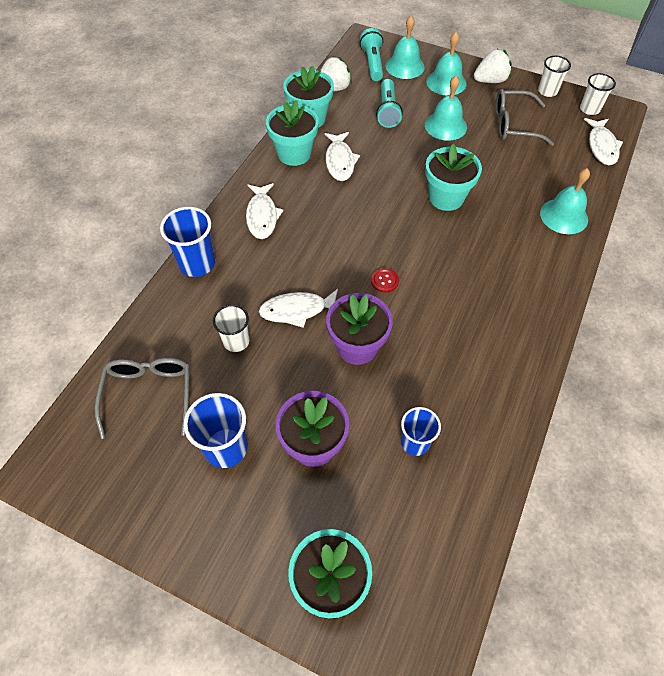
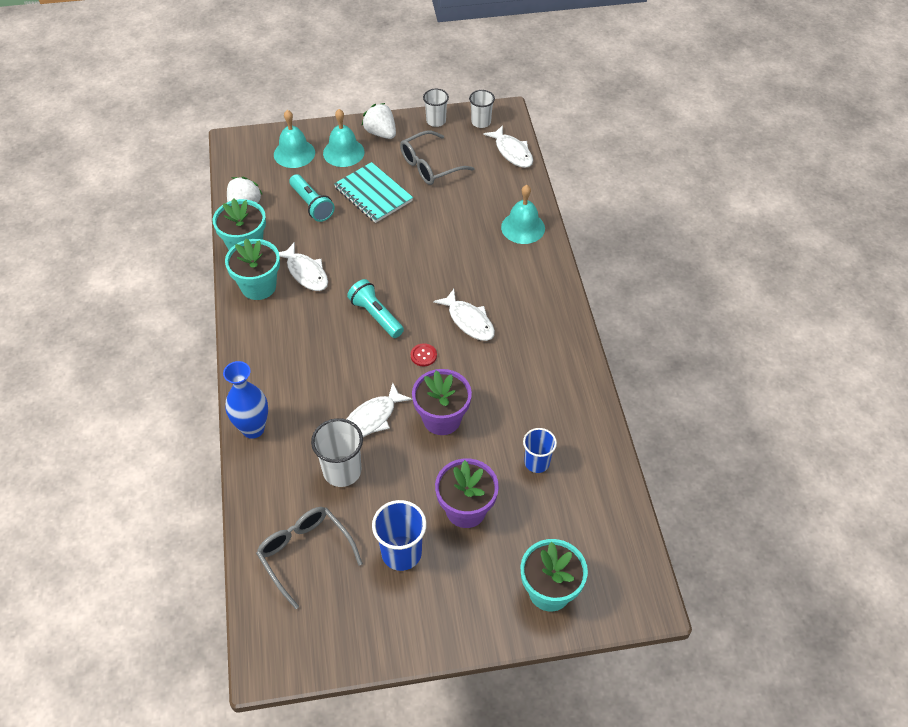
camera: 35 degrees left, 5 degrees down
(197, 263) = (253, 429): blue cup -> blue vase
(236, 341) = (342, 471): white cup -> white cup, size x1.50
(262, 216) = (276, 357): white fish -> white fish (469, 321)
(372, 63) = (262, 164): turquoise flashlight -> turquoise flashlight (376, 315)
(445, 126) = (373, 194): turquoise bell -> turquoise notebook
(446, 197) = (421, 259): turquoise flower pot -> none
(490, 81) = (381, 133): white strawberry -> white strawberry turned 75 degrees counterclockwise

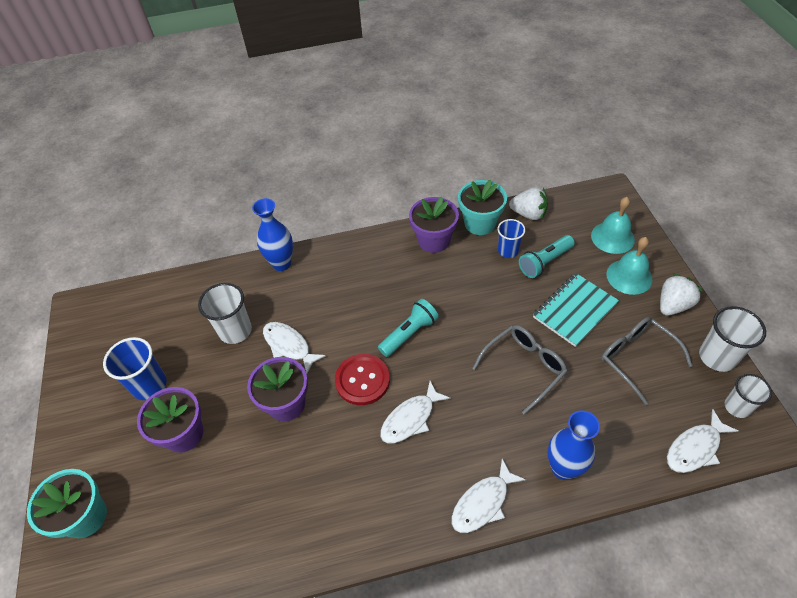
camera: 90 degrees right, 0 degrees up
(258, 286) = (433, 240): turquoise flower pot -> purple flower pot
(305, 553) = (162, 316): grey glasses -> grey glasses (524, 367)
(306, 273) = (455, 271): white fish -> white fish (483, 502)
(423, 355) = (362, 380): red button -> red button, size x2.06
(436, 121) = (717, 357): white cup -> white cup, size x1.50
(523, 227) = (563, 468): turquoise bell -> blue vase
(537, 462) = (229, 499): blue cup -> blue cup (508, 250)

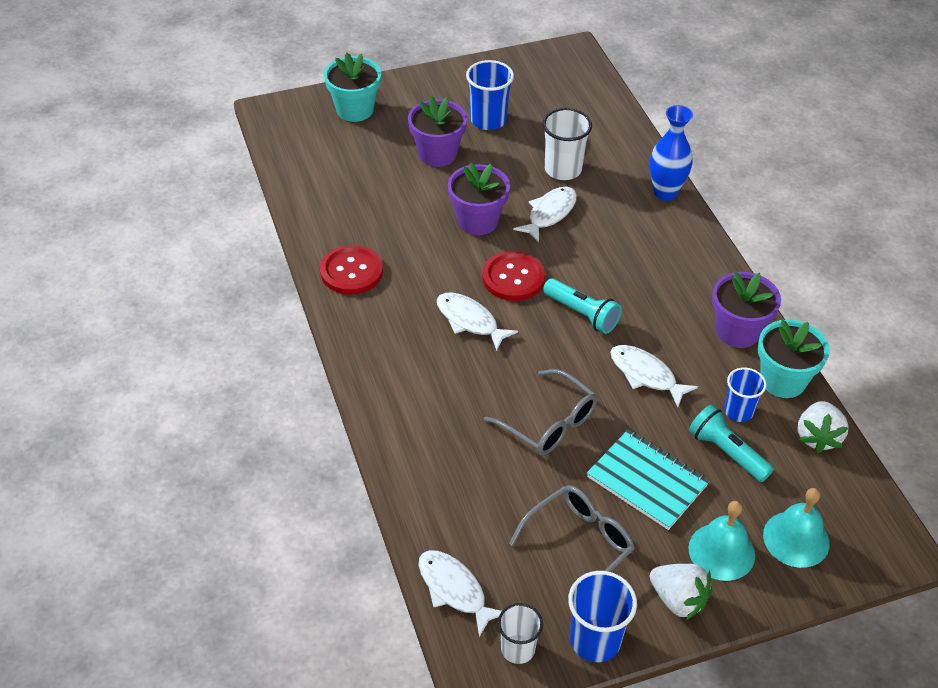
camera: 80 degrees right, 5 degrees down
(335, 525) = (351, 271): none -> red button
(483, 502) = (377, 383): white fish -> white fish (646, 375)
(563, 468) = (420, 455): blue vase -> none
(717, 357) = (595, 640): white cup -> blue cup

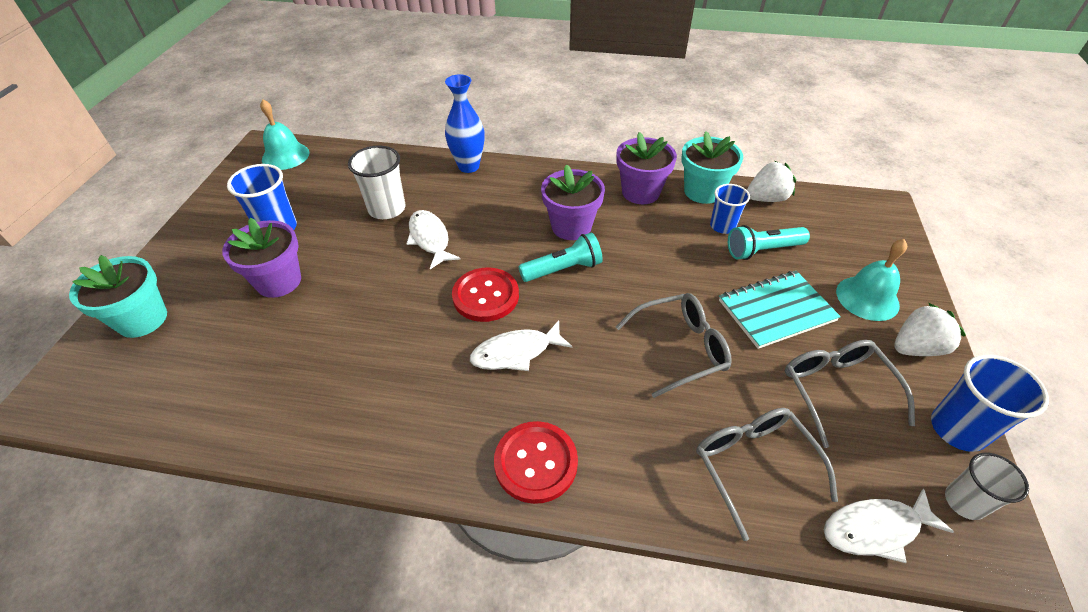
camera: 60 degrees left, 0 degrees up
(351, 271) = (368, 428): red button -> red button (536, 463)
(463, 501) = (753, 465): none -> grey glasses
(477, 221) = (393, 290): purple flower pot -> purple flower pot (571, 226)
(646, 375) = (657, 260): white fish -> none
(796, 539) = (863, 251): turquoise bell -> turquoise bell (285, 156)
(817, 437) = (766, 198): white strawberry -> white strawberry turned 60 degrees counterclockwise

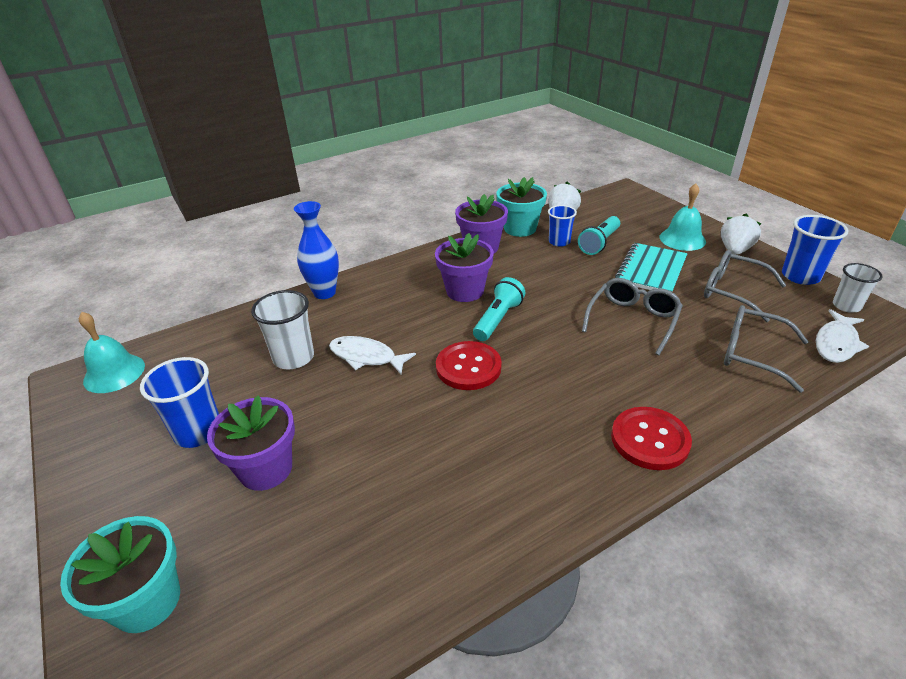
camera: 40 degrees left, 10 degrees down
(516, 352) = (542, 387): white fish -> none

